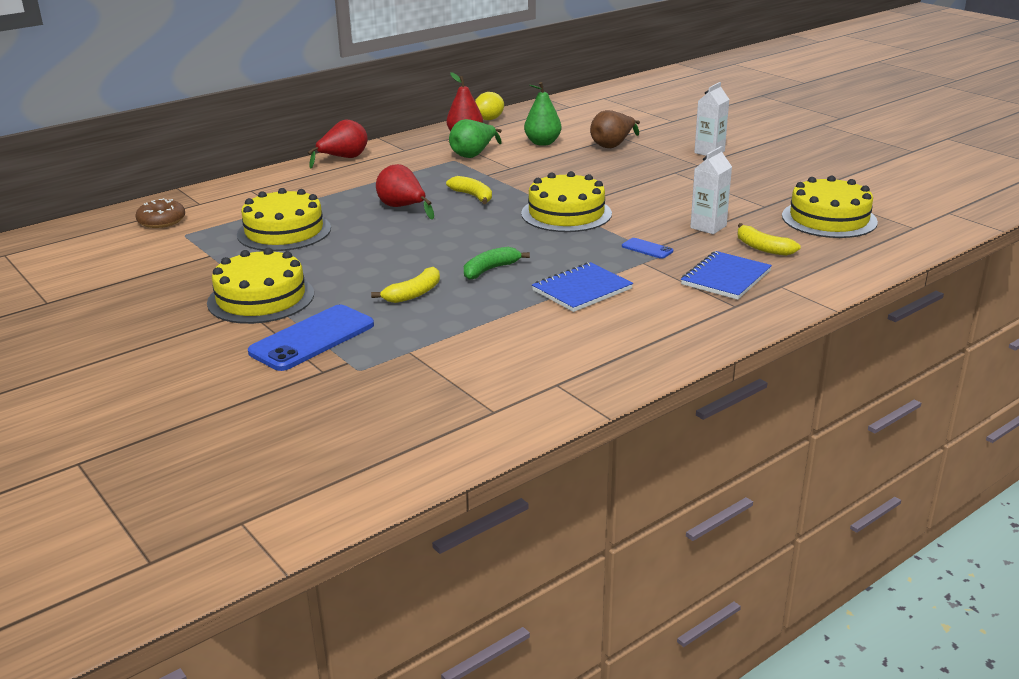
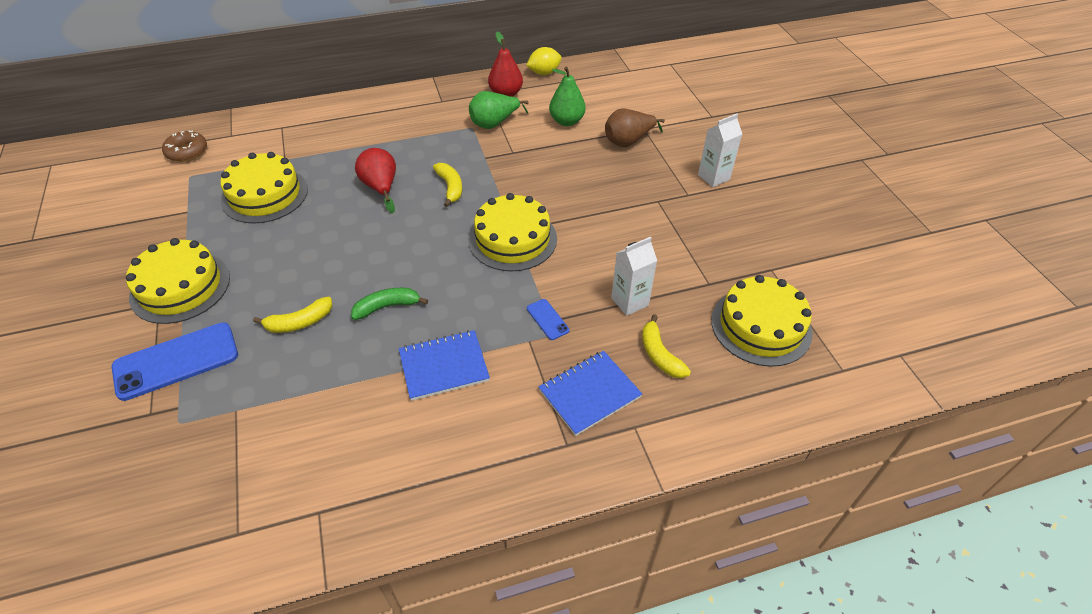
camera: 20 degrees right, 20 degrees up
(343, 158) = (383, 101): red pear -> none

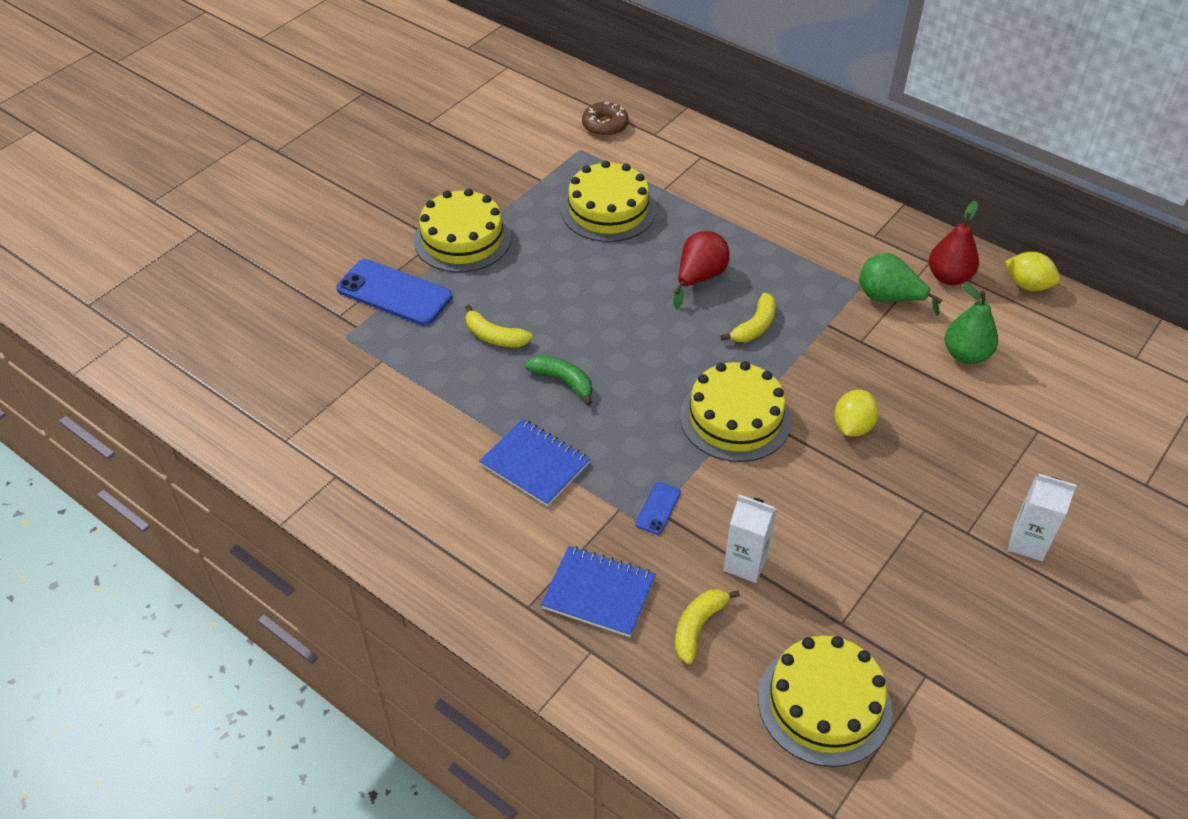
camera: 55 degrees right, 0 degrees up
(571, 193) = (852, 426): none -> yellow lemon
(628, 141) = (997, 428): brown pear -> none

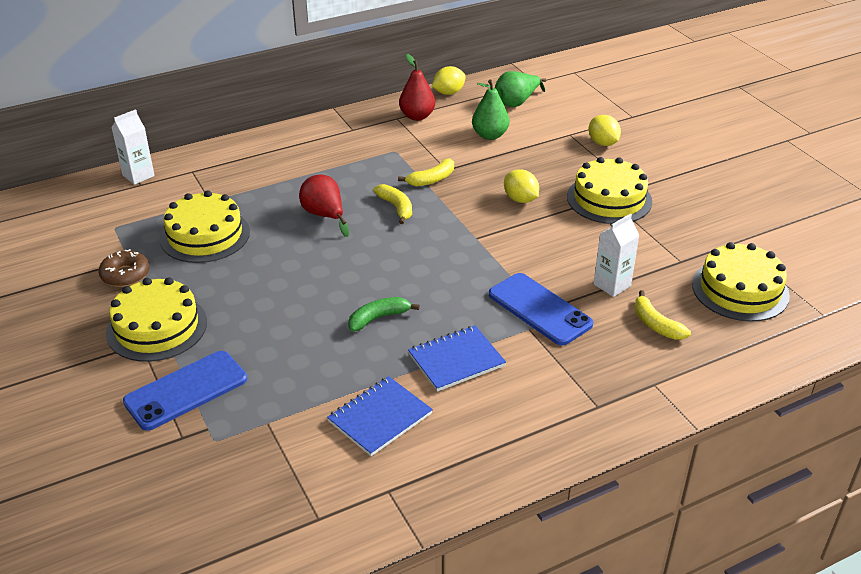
camera: 65 degrees left, 10 degrees down
(494, 336) = (296, 342): yellow banana -> yellow banana (432, 179)
(598, 593) = (603, 364): blue notebook -> blue notebook (380, 418)
(605, 125) = (100, 205): brown donut -> brown donut (125, 275)
(658, 508) = (540, 309): blue phone -> blue phone, size x2.16
(735, 418) = (478, 245): yellow cake -> yellow cake (609, 199)
(888, 298) = (416, 145): green pear -> green pear (516, 102)
(1027, 543) = (653, 170): white carton -> white carton (138, 175)
(1047, 471) = (603, 143): none -> yellow lemon

